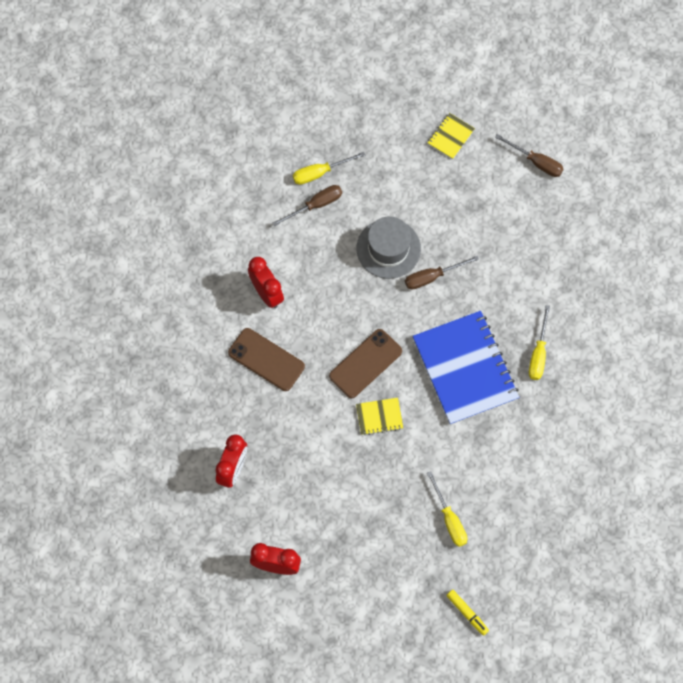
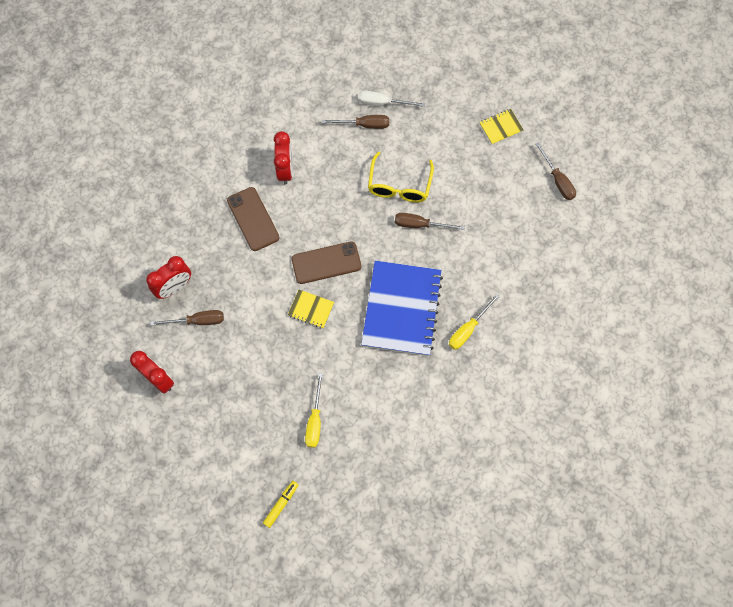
camera: 30 degrees right, 0 degrees up
(277, 489) = (197, 321): none -> brown screwdriver
(320, 172) = (383, 103): yellow screwdriver -> white screwdriver
(388, 248) = (399, 185): grey hat -> yellow glasses
(467, 613) = (281, 504): yellow marker -> yellow marker turned 135 degrees counterclockwise

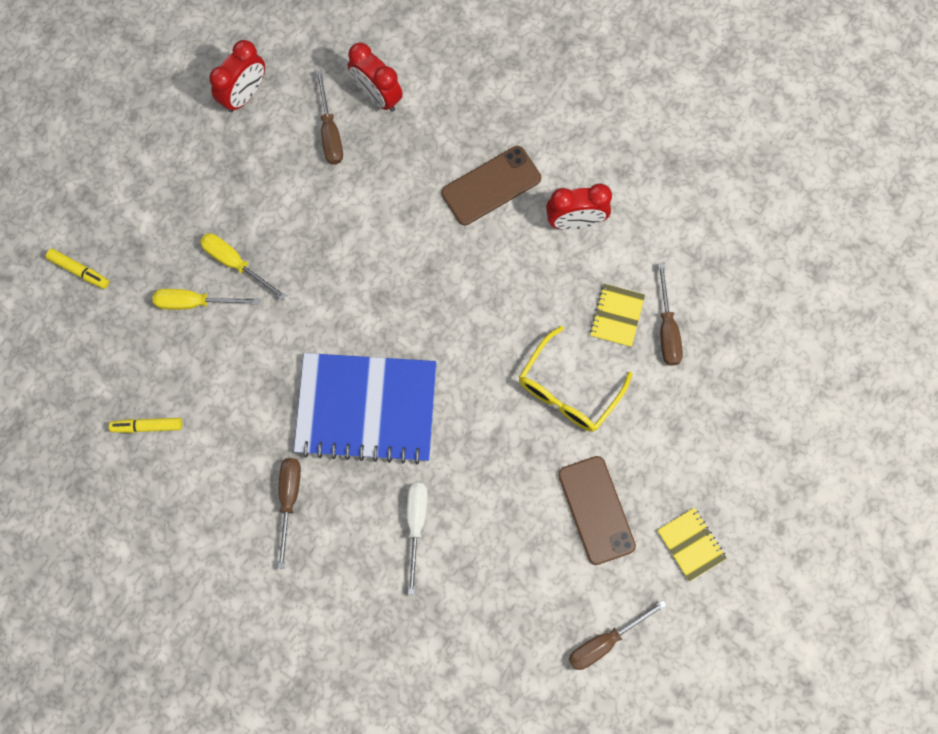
camera: 85 degrees right, 5 degrees up
(311, 309) = (357, 280): yellow notebook -> yellow notebook (617, 316)
(326, 263) = (431, 295): brown phone -> brown phone (596, 510)
(383, 103) = (710, 354): white screwdriver -> white screwdriver (416, 525)
(399, 185) = (568, 390): yellow glasses -> yellow glasses turned 60 degrees counterclockwise
(403, 456) = (147, 426): none -> yellow marker
(420, 225) = (505, 426): brown screwdriver -> brown screwdriver (289, 500)
(468, 329) = (341, 508): yellow screwdriver -> yellow screwdriver (235, 263)

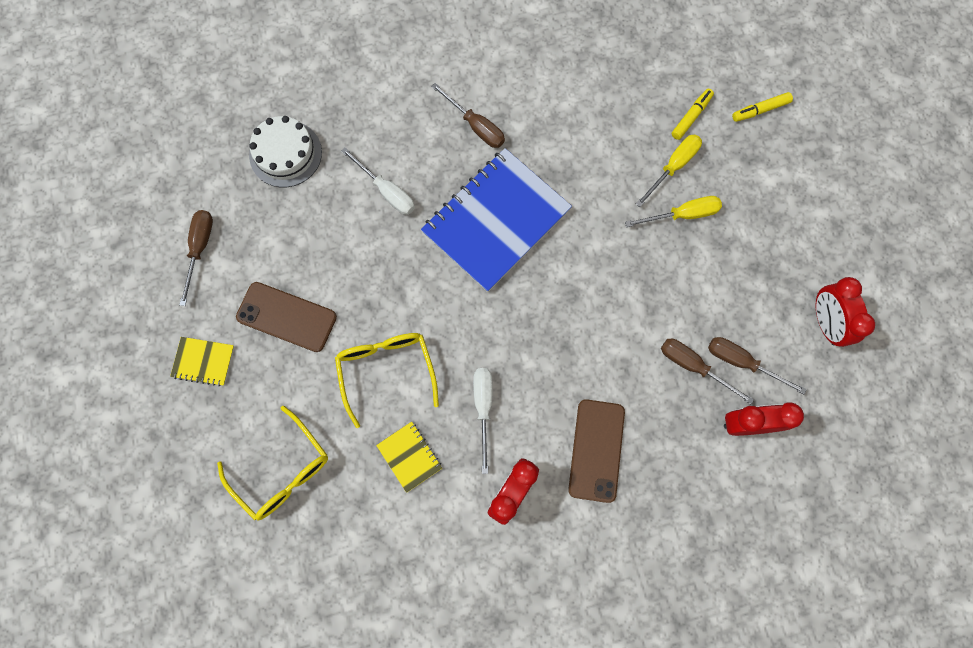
camera: 130 degrees right, 0 degrees up
(147, 426) = (604, 76): yellow marker -> yellow marker (691, 117)
(456, 649) = (285, 154): none -> white cake
(531, 292) = (483, 408): none -> white screwdriver
(667, 329) = (366, 487): brown screwdriver -> brown screwdriver (693, 366)
(713, 401) = (282, 471): none -> yellow glasses

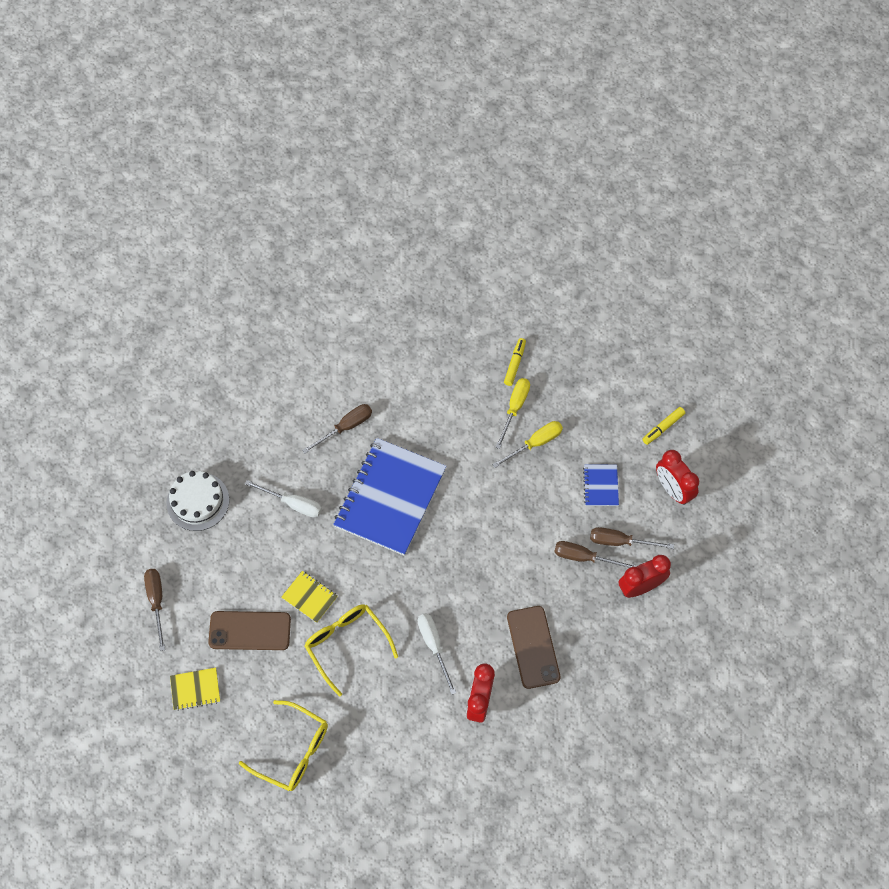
camera: 20 degrees left, 10 degrees down
(409, 457) = (390, 704): yellow notebook -> yellow notebook (309, 597)
(475, 126) = (345, 427): brown screwdriver -> brown screwdriver turned 60 degrees counterclockwise
(741, 289) = (600, 486): none -> blue notebook
(760, 110) = (566, 341): yellow marker -> yellow marker (663, 428)

